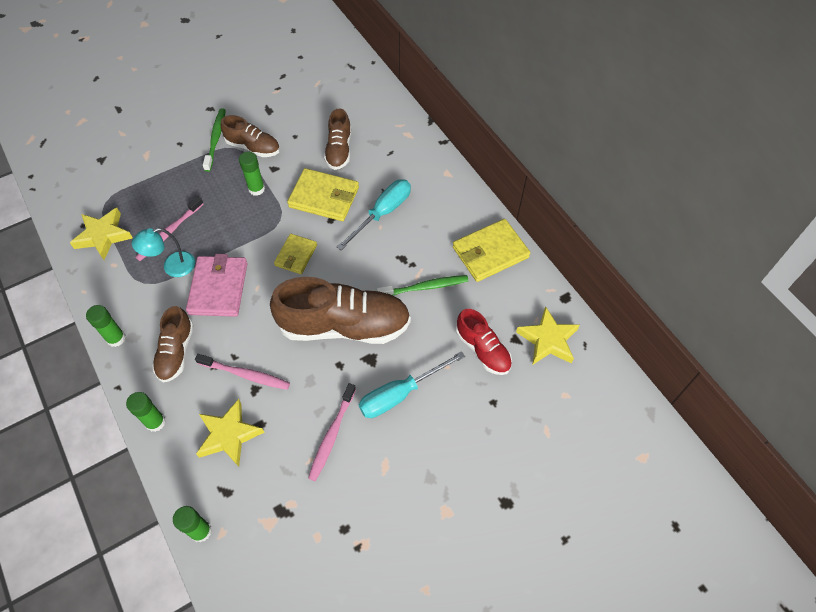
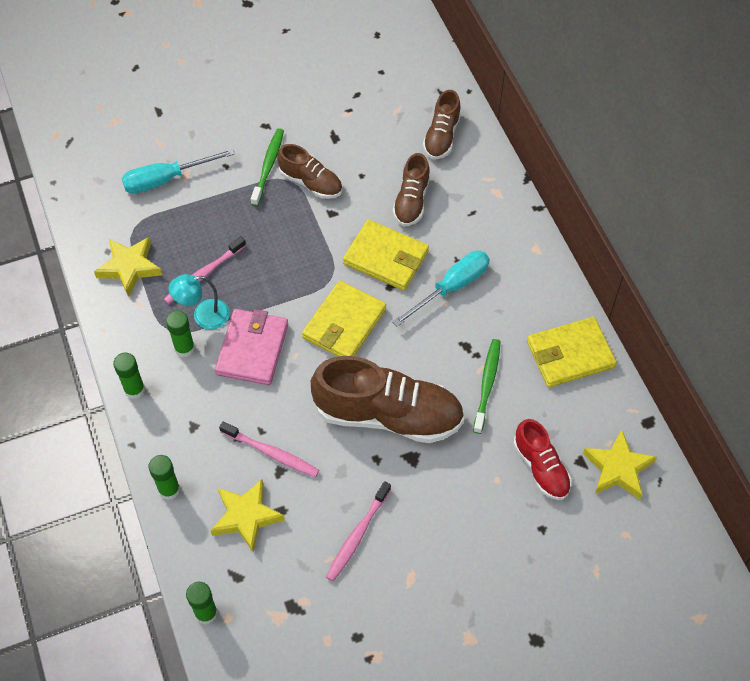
camera: 10 degrees right, 0 degrees up
(176, 352) = (198, 415): brown shoe -> brown shoe (441, 136)
(256, 189) = (308, 236): green glue stick -> green glue stick (184, 348)
(296, 255) = (344, 323): yellow wallet -> yellow wallet, size x1.62
(400, 394) = (439, 502): turquoise screwdriver -> turquoise screwdriver (166, 179)
(425, 287) = (487, 384): green toothbrush -> green toothbrush turned 75 degrees counterclockwise

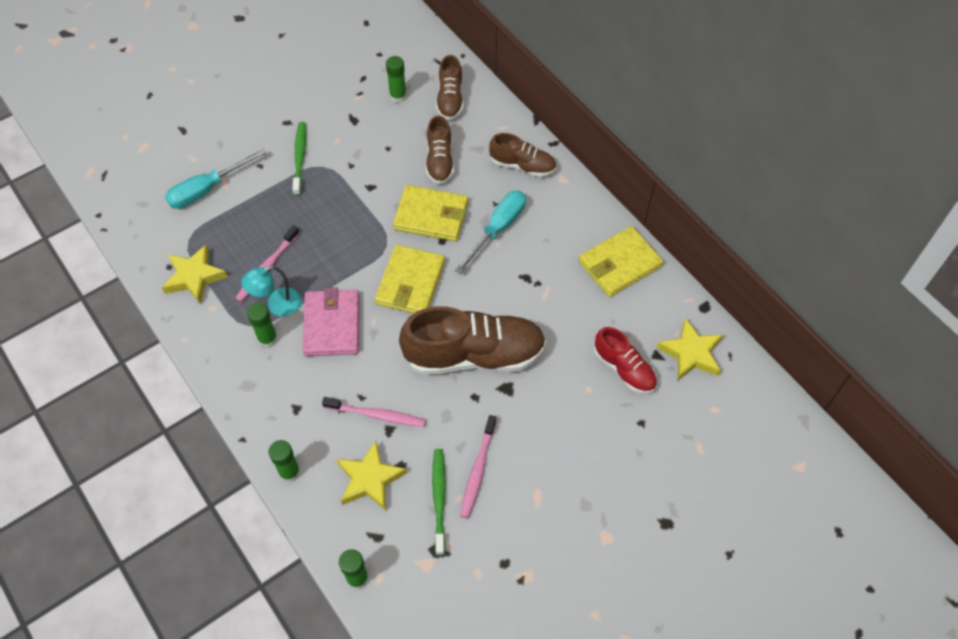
camera: 15 degrees left, 0 degrees up
(134, 389) = (230, 388): green glue stick -> green glue stick (398, 96)
(311, 182) = (343, 164): brown shoe -> brown shoe (522, 166)
(487, 384) = (555, 307): green toothbrush -> green toothbrush (439, 499)

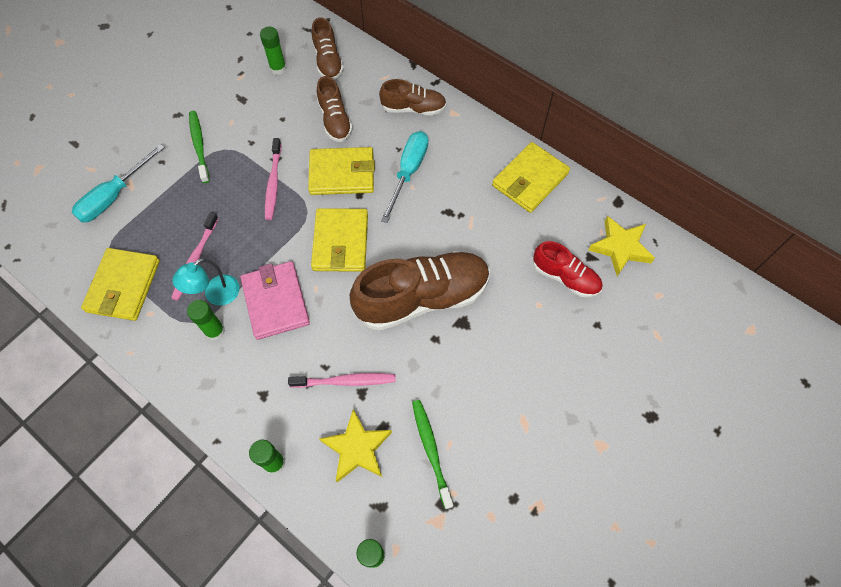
camera: 15 degrees left, 5 degrees up
(194, 277) = (123, 286): yellow star -> yellow wallet
(478, 470) = (460, 411): pink toothbrush -> pink toothbrush (273, 183)

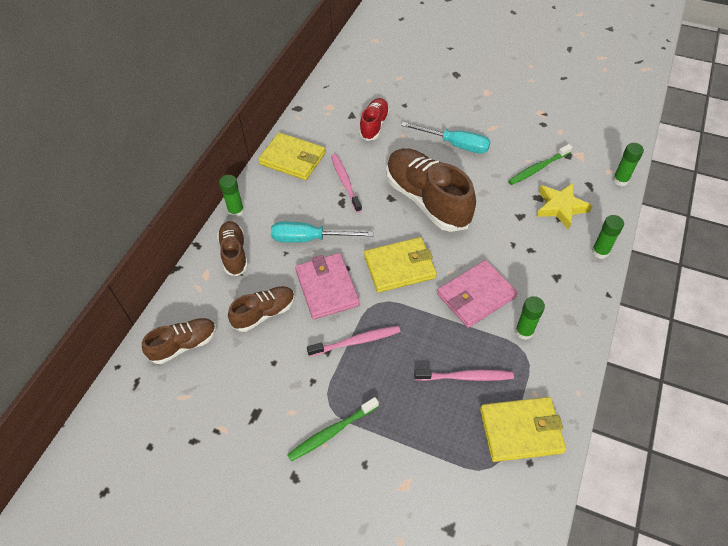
camera: 105 degrees left, 10 degrees down
(114, 196) = (426, 495): turquoise screwdriver -> turquoise screwdriver (455, 145)
(216, 295) = (491, 344): turquoise lamp -> none
(278, 68) = (202, 392): green glue stick -> green glue stick (236, 211)
(342, 174) = (327, 288): yellow wallet -> pink wallet
(345, 381) = (517, 228): pink toothbrush -> pink toothbrush (345, 182)
(620, 248) = (338, 102): yellow star -> none

